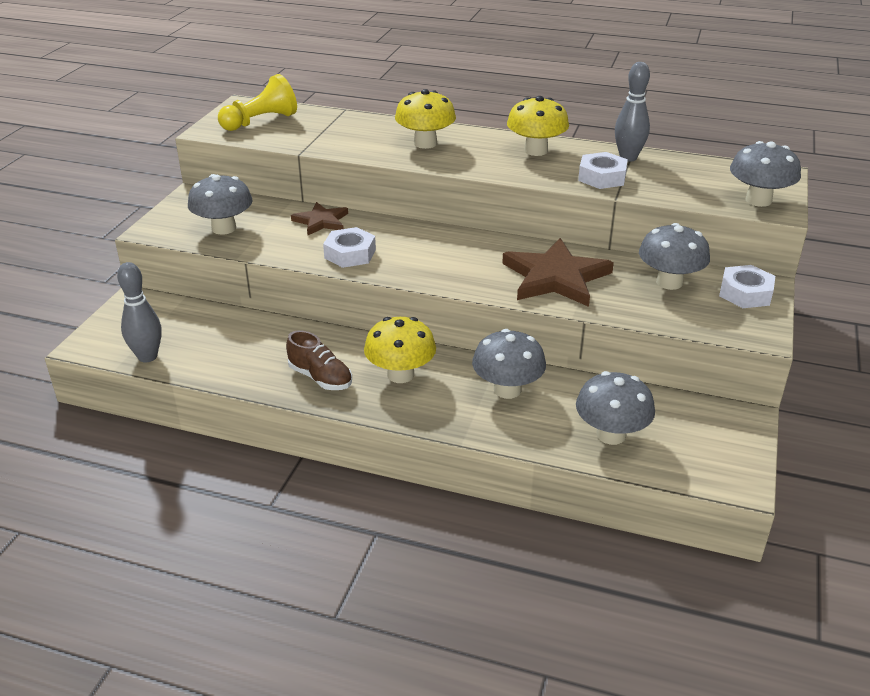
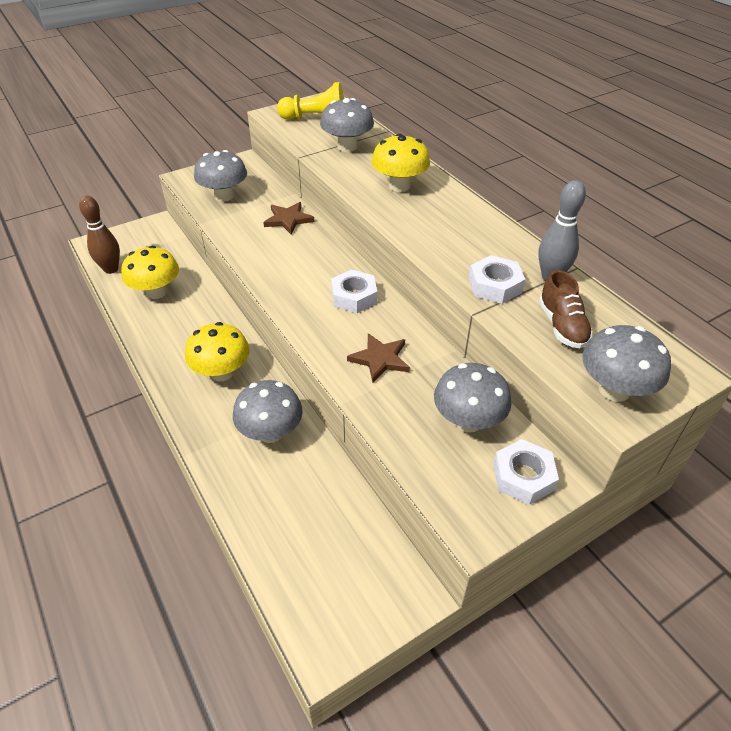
camera: 40 degrees right, 10 degrees up
(147, 357) = (111, 269): grey bowling pin -> brown bowling pin
(320, 378) = (174, 343): brown shoe -> brown shoe (562, 326)
(350, 254) = (268, 256): white nut -> white nut (354, 297)
(536, 150) = (477, 232): yellow mushroom -> yellow mushroom (156, 292)
(556, 277) = (380, 359): brown star -> brown star, size x0.57
(611, 434) = (288, 525): grey mushroom -> grey mushroom (347, 146)

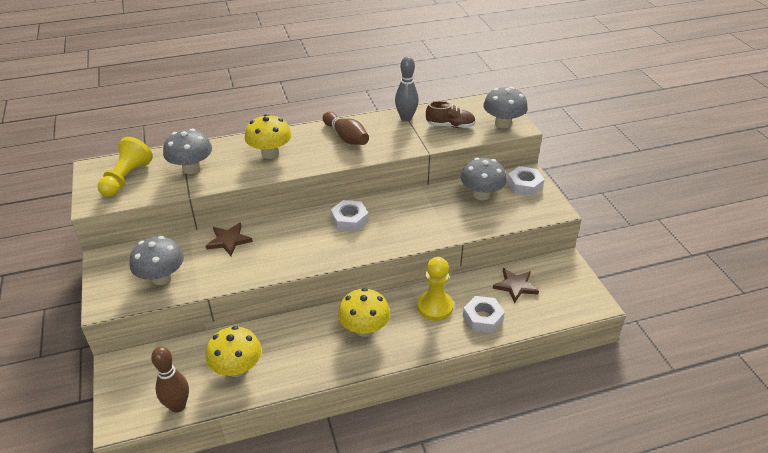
camera: 75 degrees left, 5 degrees down
(271, 432) = (435, 307): grey mushroom -> yellow pawn
(380, 359) = (419, 219): brown star -> brown star (515, 286)
(466, 233) = (346, 137): none -> brown bowling pin
(495, 285) = (406, 139): white nut -> white nut (483, 318)

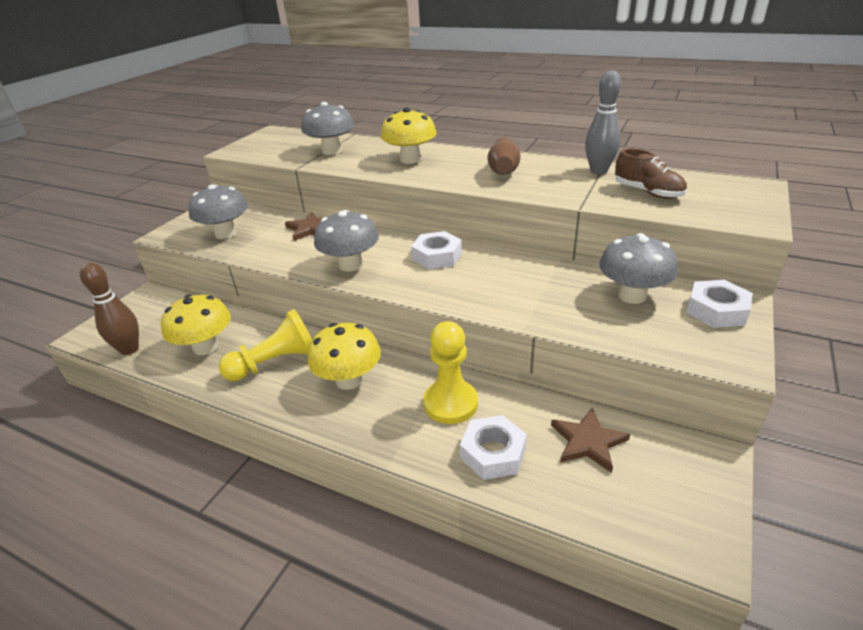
camera: 45 degrees right, 5 degrees down
(126, 178) = (279, 143): yellow pawn -> yellow pawn (275, 362)
(503, 123) = (734, 211): grey mushroom -> grey mushroom (350, 265)

